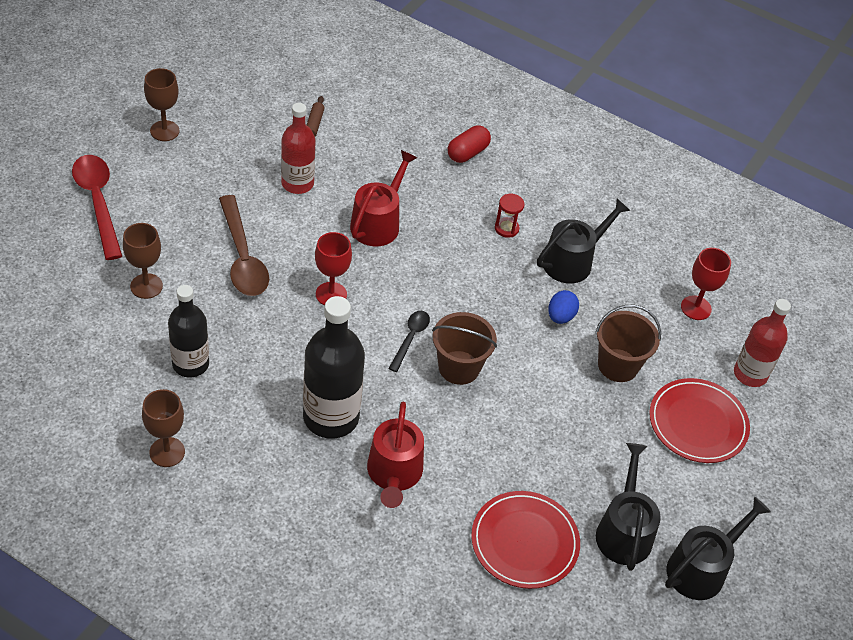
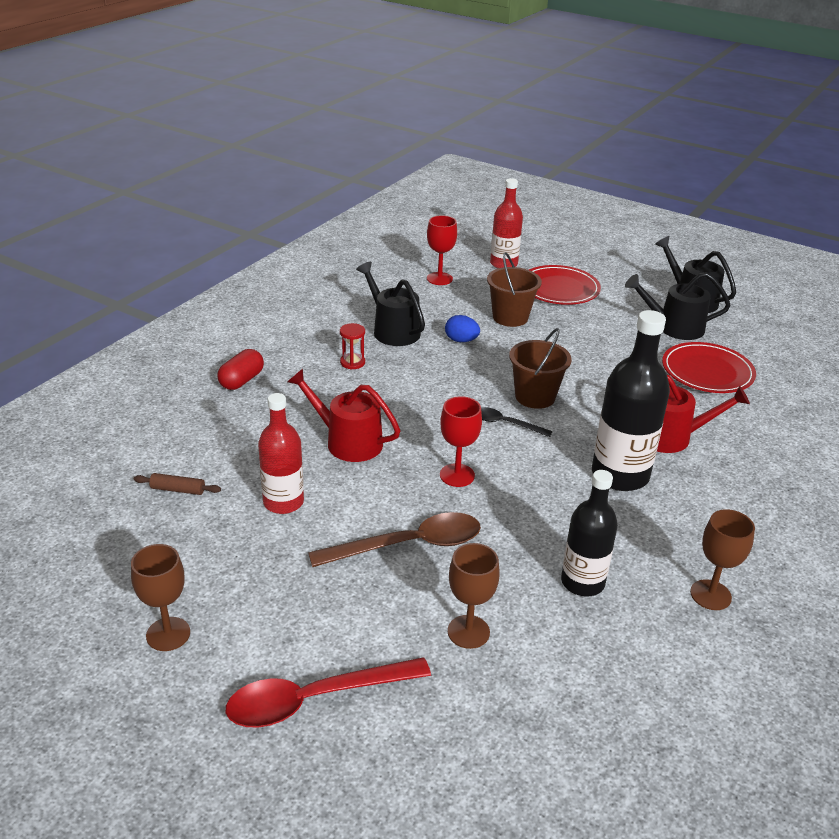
camera: 85 degrees left, 15 degrees down
(467, 153) = (241, 380): red capsule -> red capsule turned 75 degrees clockwise

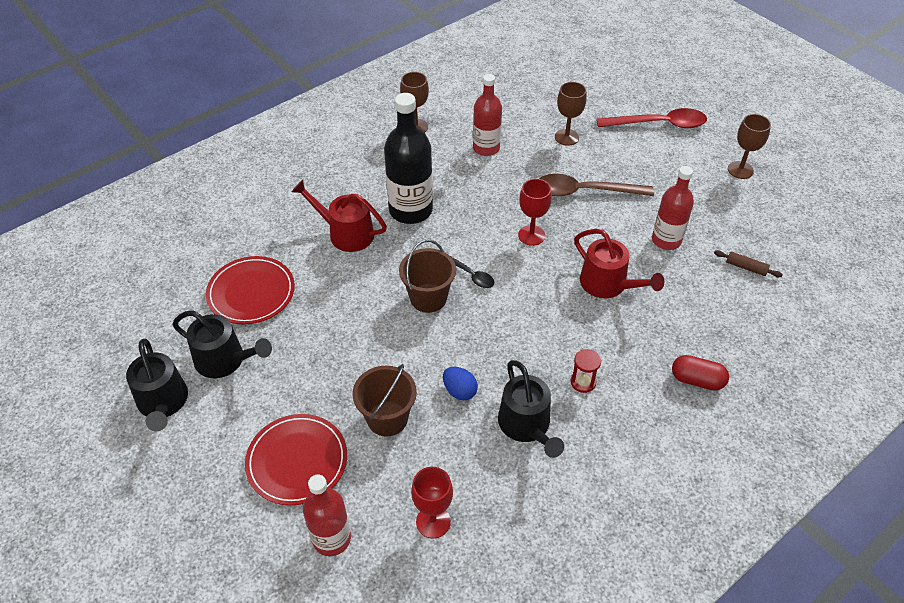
camera: 160 degrees left, 15 degrees up
(241, 380) = (697, 380): red capsule -> red capsule turned 60 degrees clockwise
(582, 582) = (486, 148): black bottle -> red bottle

